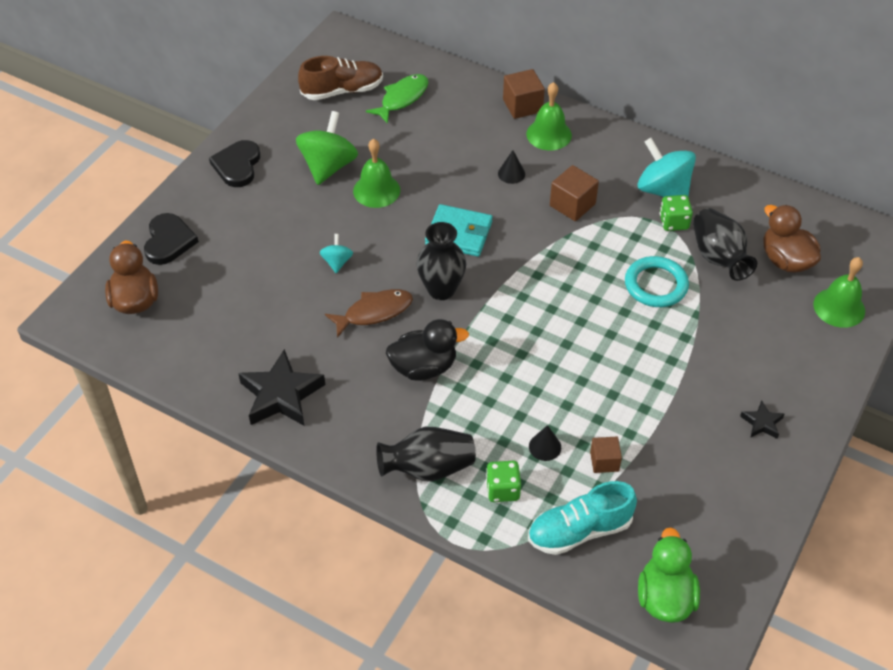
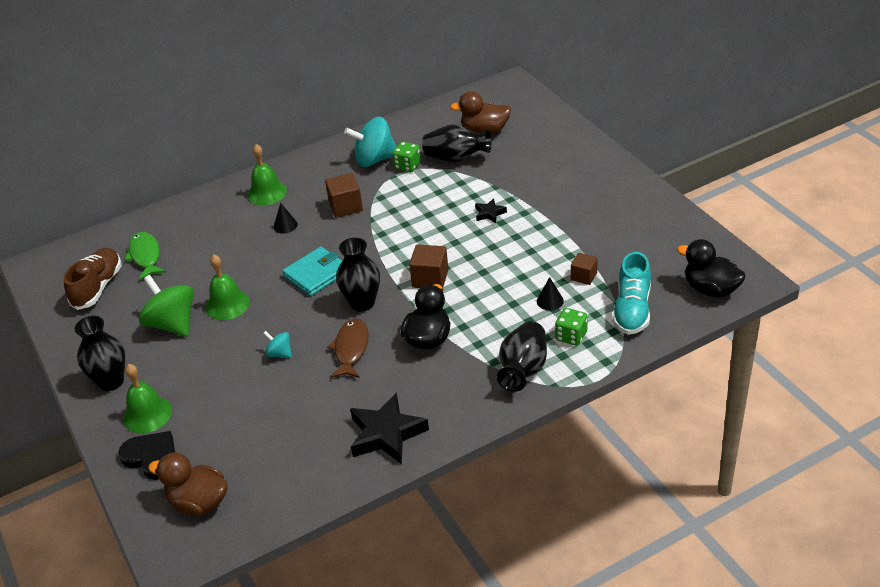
camera: 55 degrees left, 10 degrees down
(237, 165) = (111, 381): black heart -> black vase
(522, 106) = (224, 195): brown cube -> brown cube (430, 278)
(656, 285) = (454, 195): turquoise ring -> none
(665, 597) = (710, 289): green duck -> black duck
(762, 423) = (605, 193): black star -> black star (489, 213)
(839, 307) = (541, 125): green bell -> green bell (147, 414)

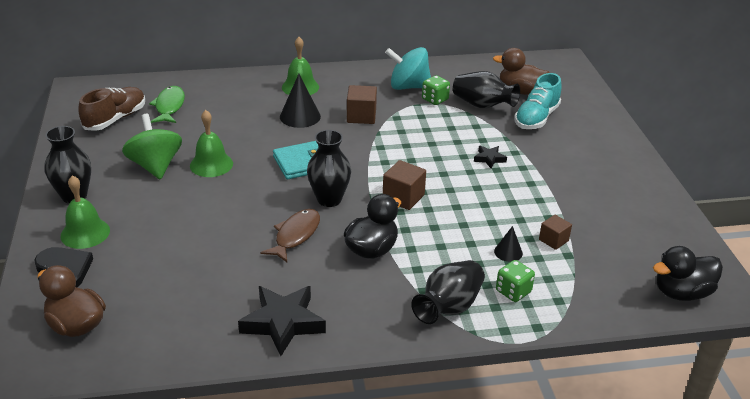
camera: 15 degrees right, 5 degrees down
(280, 353) = (230, 219): turquoise spinning top -> none
(285, 225) = (300, 116): black cone -> black cone, size x1.76
(632, 310) = (588, 286): turquoise shoe -> turquoise shoe (536, 118)
(710, 289) = (681, 293): black duck -> black duck turned 75 degrees counterclockwise

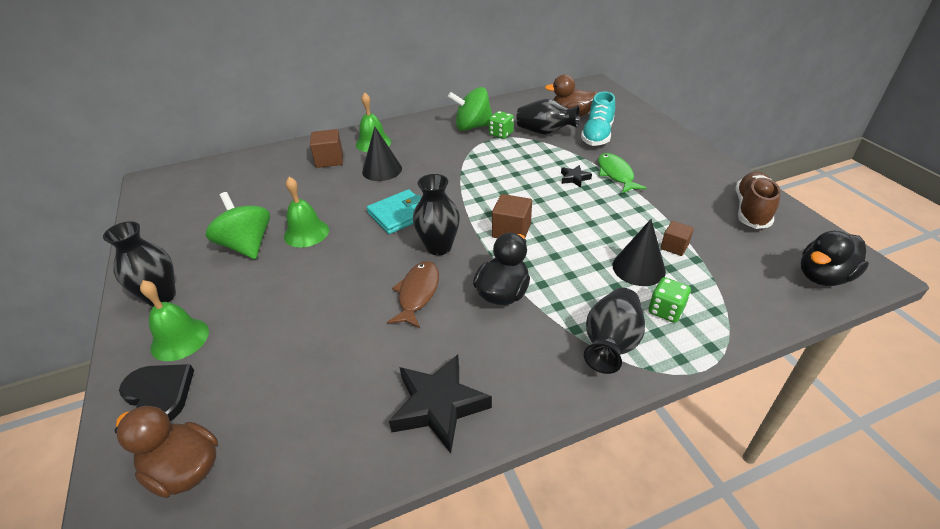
camera: 10 degrees left, 5 degrees up
(115, 119) = (195, 204): brown shoe -> brown shoe (751, 210)
(169, 106) = (249, 182): green fish -> green fish (616, 174)
(361, 116) = (440, 160): brown cube -> brown cube (329, 160)
(408, 87) = (472, 127): turquoise spinning top -> green spinning top
(508, 252) = (638, 268): black cone -> black cone, size x1.76

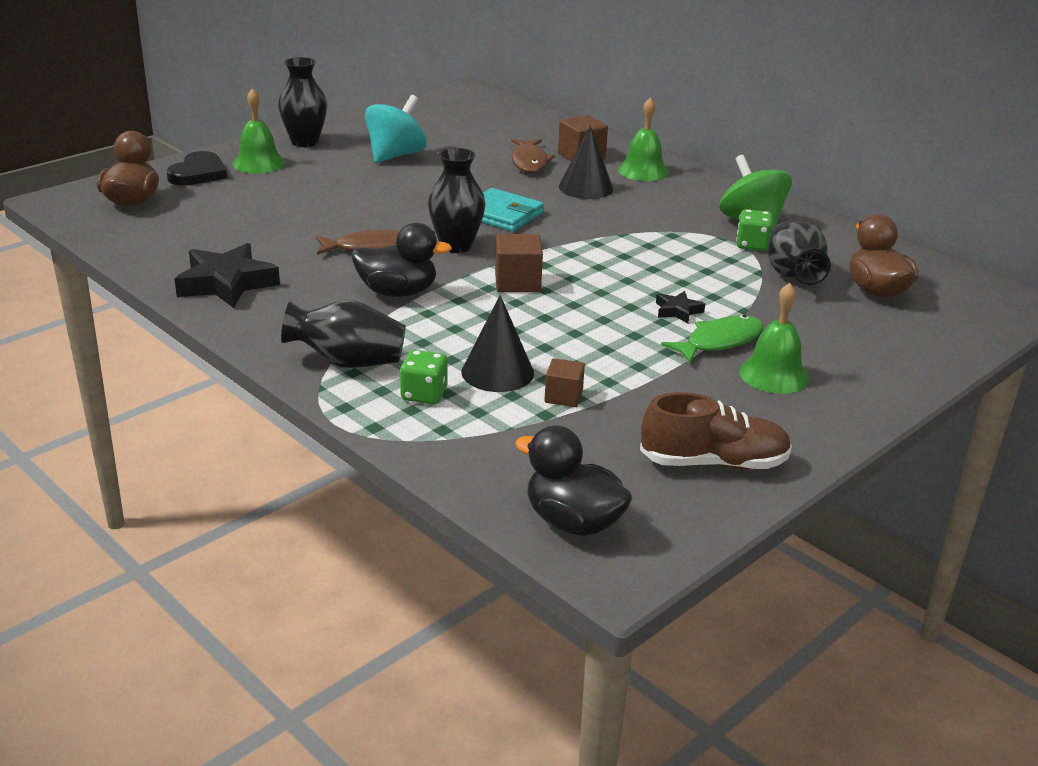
camera: 65 degrees right, 10 degrees down
(247, 245) = (395, 156): green spinning top -> turquoise spinning top
(306, 233) = (434, 176): green bell -> green bell (773, 374)
(320, 183) = (529, 162): none -> brown fish
(597, 135) = (828, 318): turquoise shoe -> none

